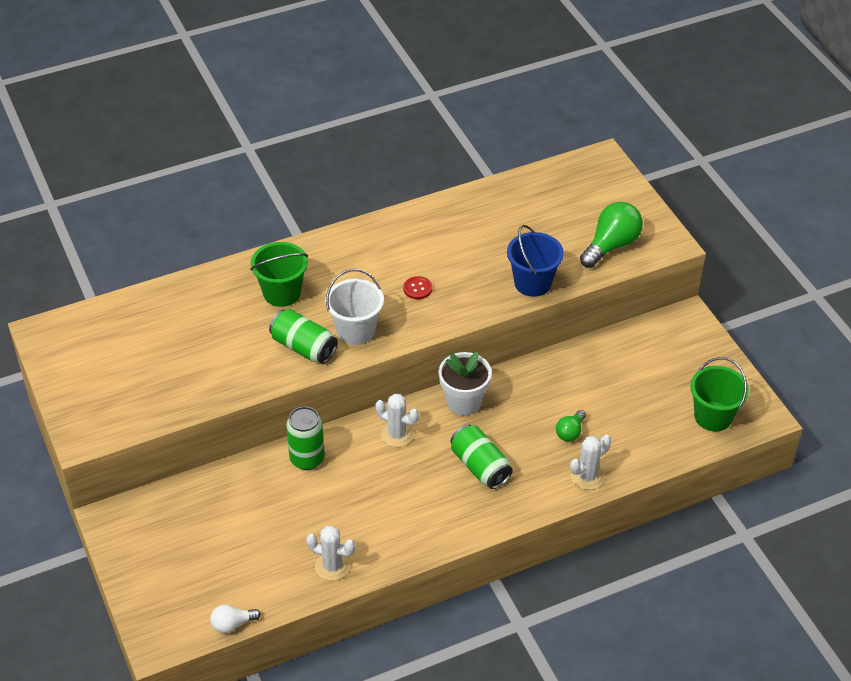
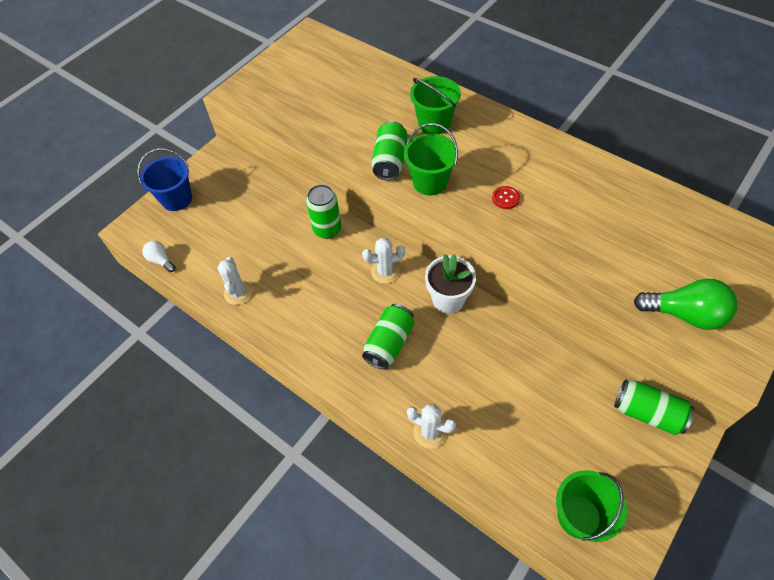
camera: 65 degrees right, 10 degrees up
(356, 330) = (430, 182): white bucket -> green bucket
(397, 434) = (385, 272): white cactus -> white cactus turned 75 degrees clockwise
(532, 283) = (581, 274): blue bucket -> blue bucket (176, 199)
(570, 432) = (471, 394): green light bulb -> none
(657, 330) = (647, 413): none -> green can

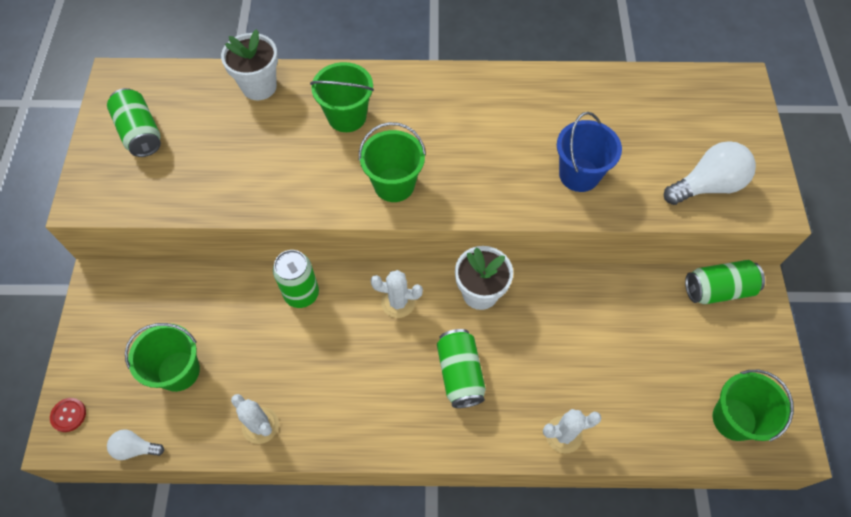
camera: 40 degrees left, 5 degrees up
(176, 199) = (91, 364): blue bucket -> blue bucket (579, 174)
(219, 231) = (178, 371): none -> green bucket
(385, 272) = (398, 302): white cactus -> white cactus turned 60 degrees clockwise
(390, 161) = (334, 184): green can -> green can (140, 133)
(391, 78) = (259, 86): none -> white flower pot
(505, 198) = (479, 160): red button -> red button (68, 415)
(684, 314) = (707, 185): green light bulb -> white light bulb

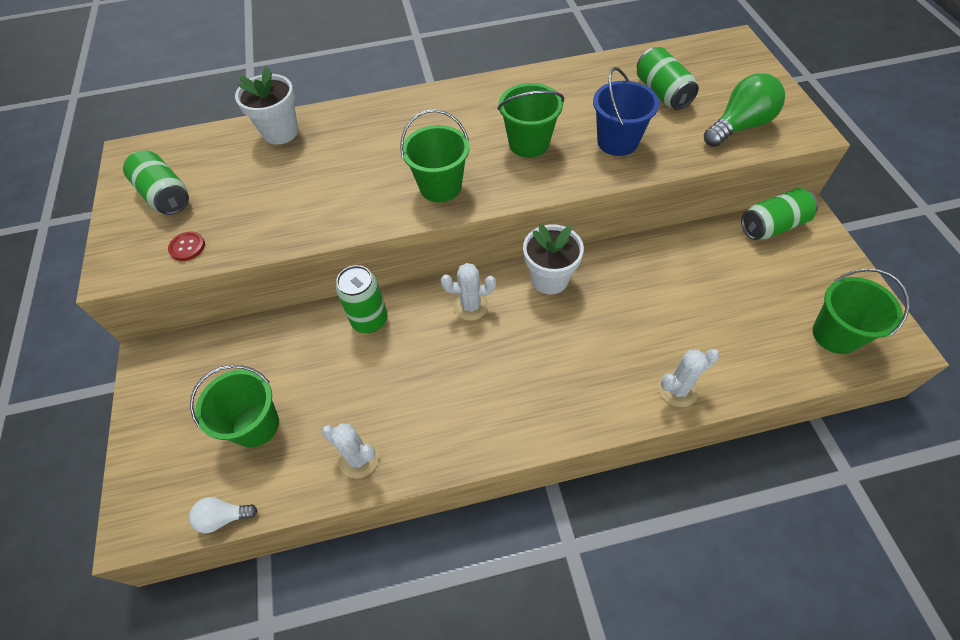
camera: 10 degrees left, 5 degrees down
(68, 415) = (139, 501): red button -> red button (187, 247)
(347, 116) = (376, 139): green bucket -> green bucket (529, 143)
(460, 374) = (554, 357): green can -> green can (662, 93)
(707, 185) = (739, 126): white light bulb -> green light bulb

